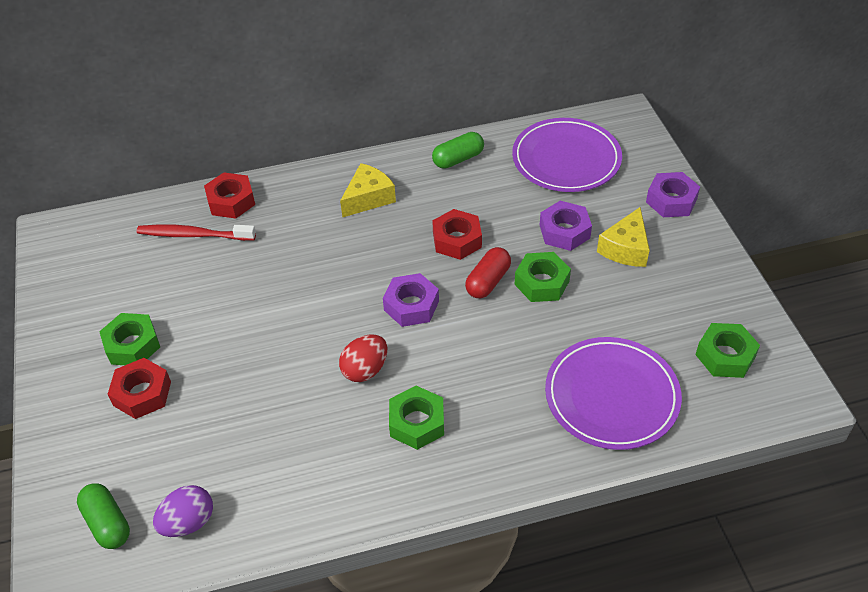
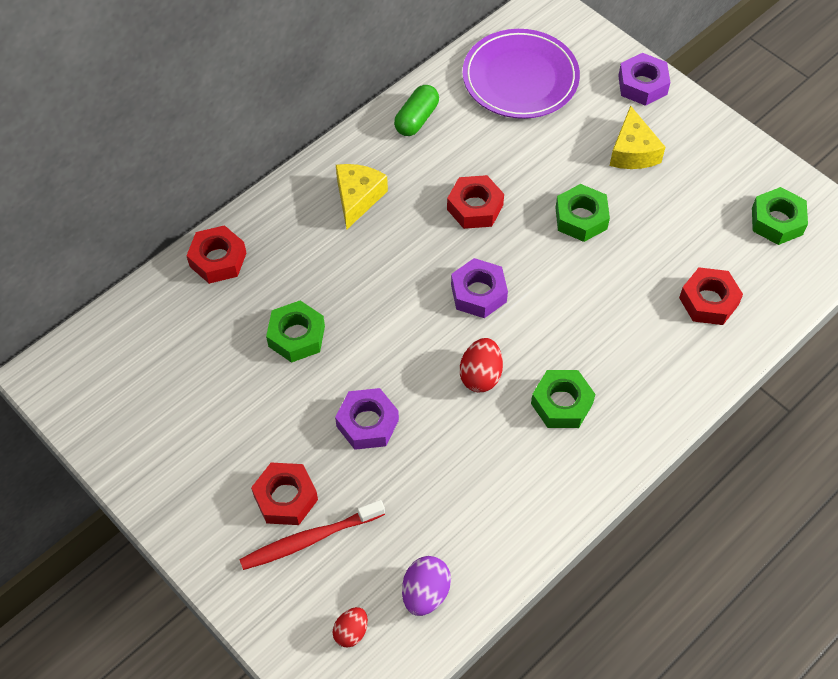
camera: 30 degrees left, 10 degrees up
(107, 523) = (351, 632): green capsule -> red egg
(132, 345) = (236, 455): green nut -> green nut (296, 336)
(194, 235) = (208, 313): red toothbrush -> red toothbrush (310, 539)
(488, 281) = (532, 238): red capsule -> none
(564, 231) = (568, 157): purple nut -> purple nut (367, 423)
(611, 396) = (708, 301): purple plate -> red nut

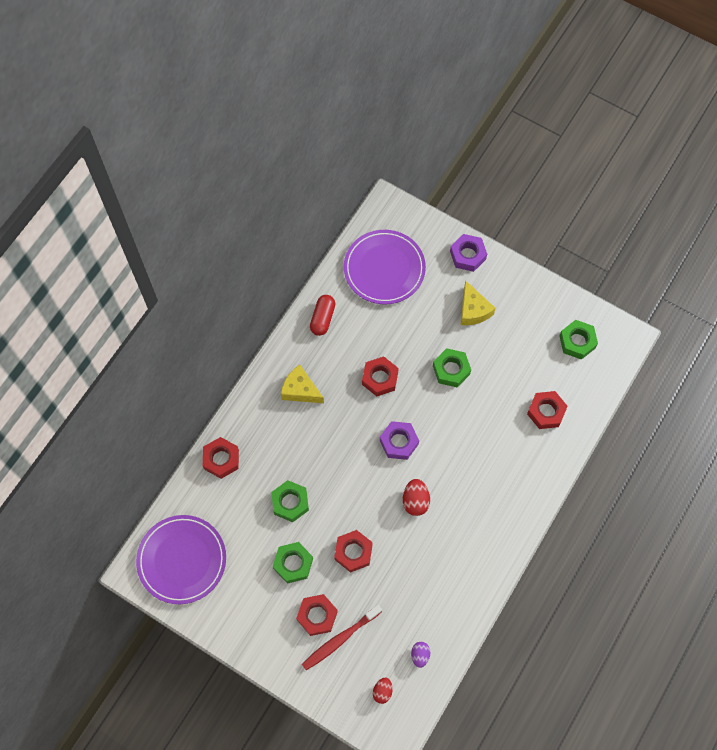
camera: 15 degrees left, 10 degrees up
(116, 375) = (182, 560): none -> purple plate
(357, 198) = (300, 390): yellow cheese -> yellow cheese turned 60 degrees counterclockwise
(367, 423) = (353, 552): purple nut -> red nut
(416, 119) = (322, 318): green capsule -> red capsule
(425, 593) = (420, 655): purple egg -> purple egg, size x0.66
(561, 403) = (470, 508): green nut -> green nut (293, 564)

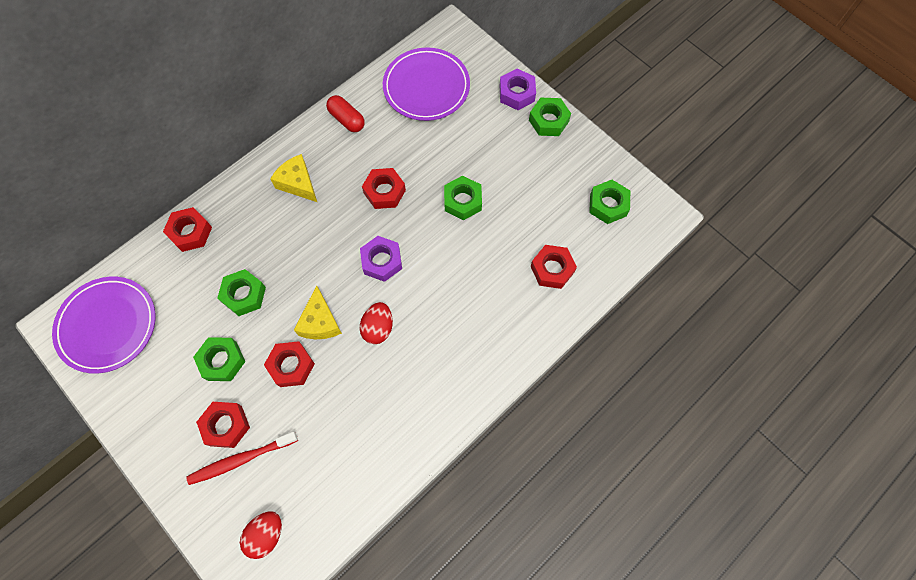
camera: 15 degrees right, 0 degrees up
(322, 318) = (347, 119): red capsule -> red capsule turned 75 degrees counterclockwise
(382, 691) = (266, 534): red egg -> red egg, size x1.50
(420, 655) = (324, 503): purple egg -> none
(473, 310) = (505, 147): yellow cheese -> yellow cheese (320, 322)
(504, 275) = (548, 121): none -> green nut

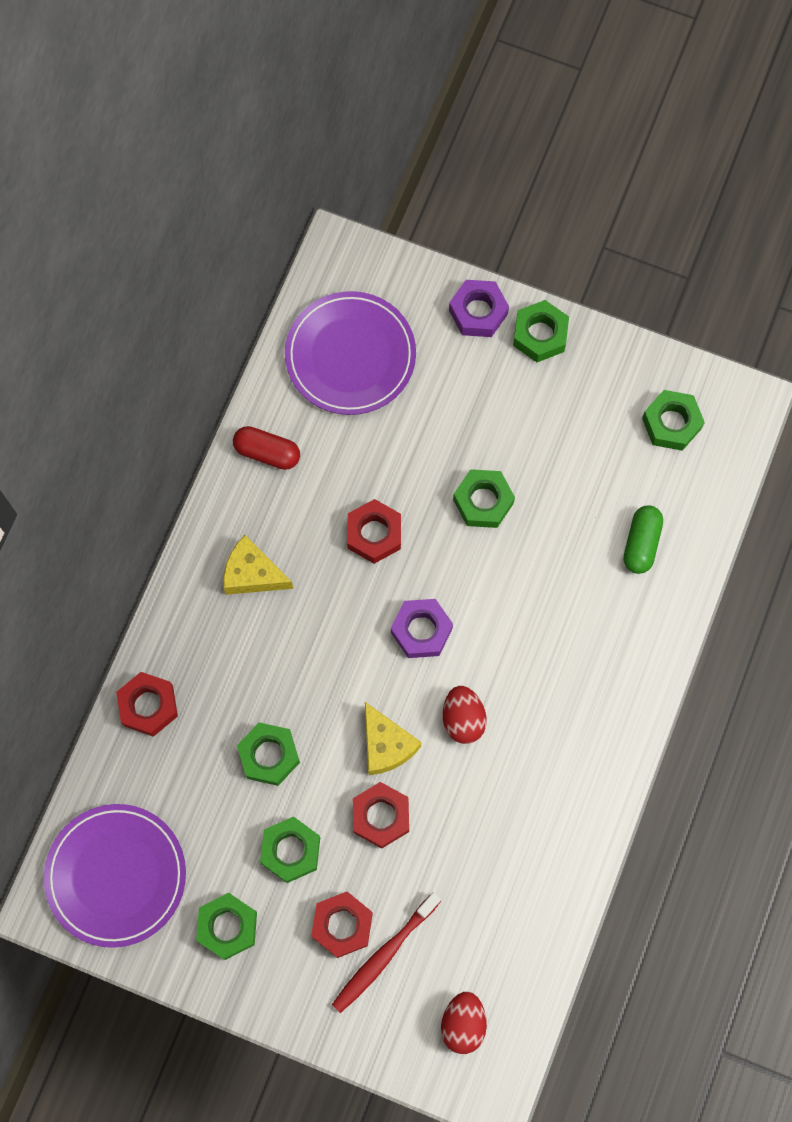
camera: 25 degrees left, 5 degrees up
(154, 391) = (227, 927): none -> green nut
(552, 269) = (641, 543): red nut -> green capsule

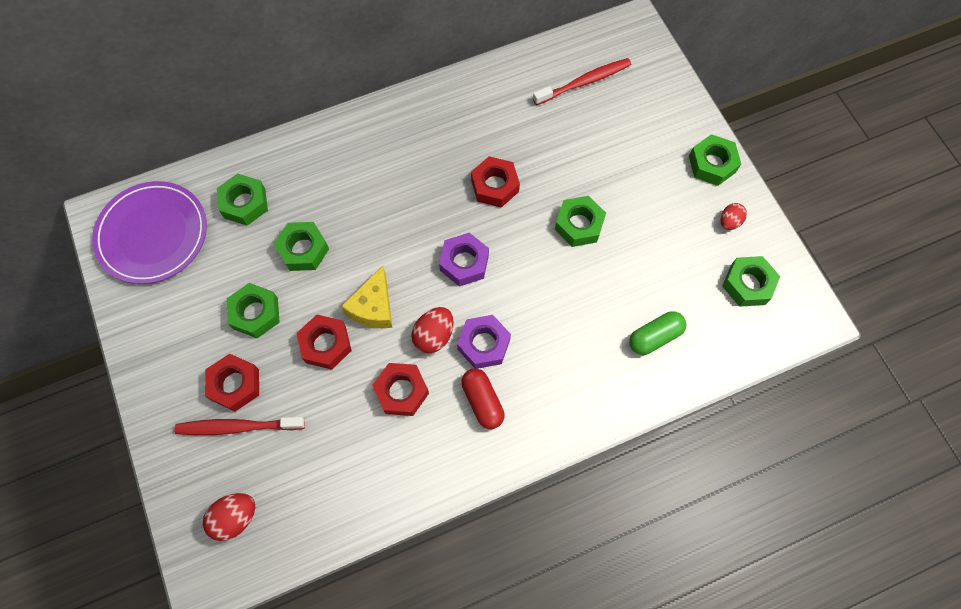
camera: 45 degrees right, 5 degrees down
(148, 706) = (271, 163): red nut -> red nut (401, 391)
(227, 927) = (175, 320): green nut -> green nut (245, 203)
(252, 574) = (403, 146): yellow cheese -> none
(267, 452) = (481, 92): red capsule -> red capsule (482, 401)
(350, 356) = (584, 82): purple plate -> red toothbrush
(478, 312) = (685, 121): purple nut -> purple nut (483, 344)
(604, 378) = (729, 222): none -> red egg

